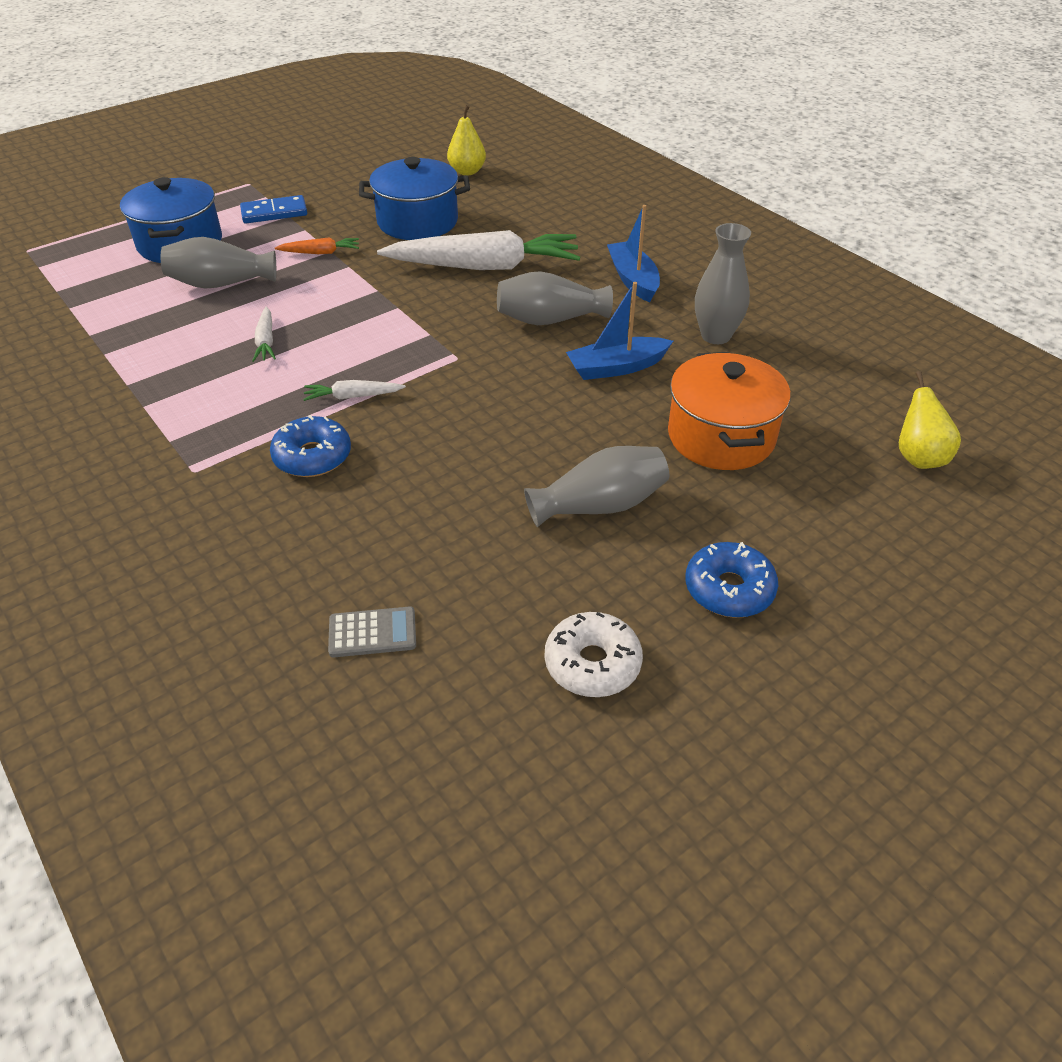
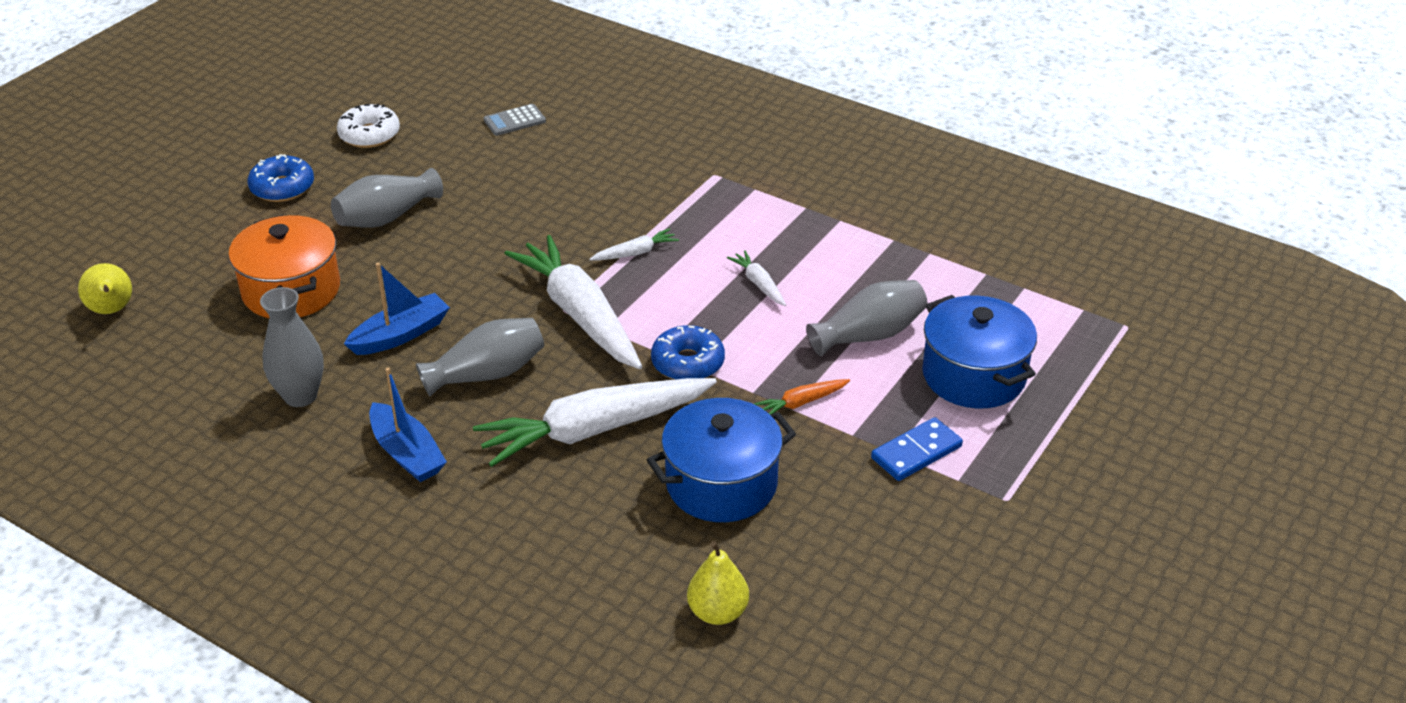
camera: 160 degrees right, 5 degrees down
(312, 456) = (631, 202): blue donut -> blue donut (688, 363)
(444, 350) = (580, 314): none -> white carrot

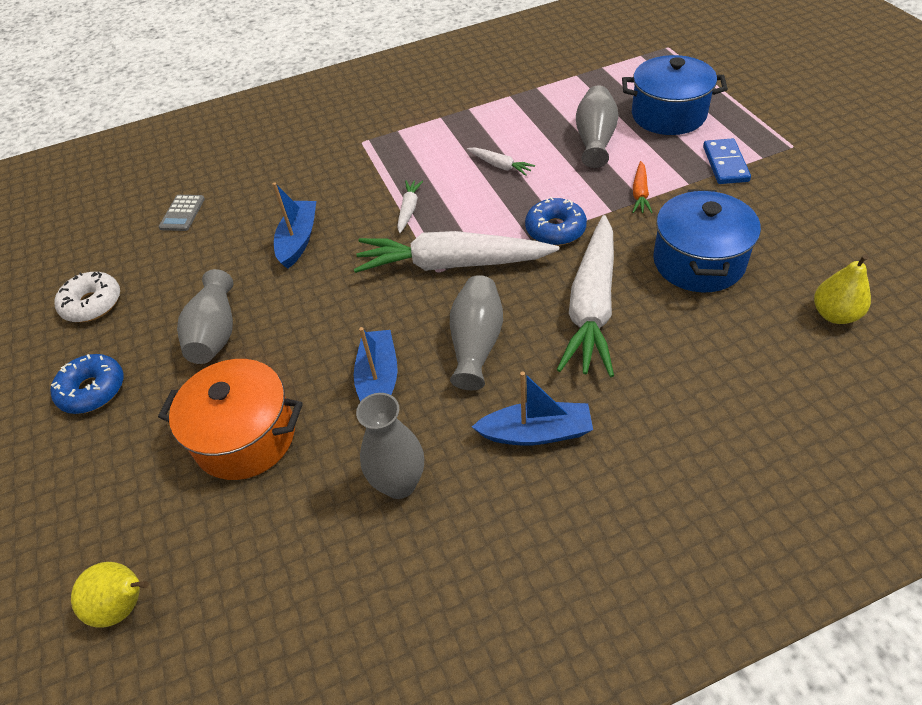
camera: 50 degrees left, 10 degrees up
(536, 205) = (298, 240): none -> blue boat
(759, 284) = (500, 166): white carrot -> white carrot turned 150 degrees counterclockwise

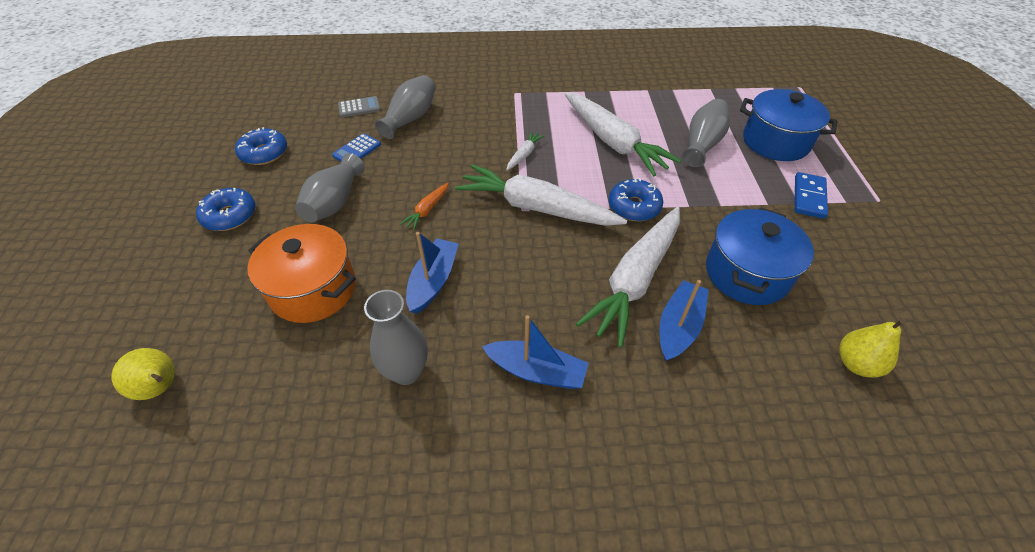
camera: 15 degrees right, 0 degrees up
(92, 304) = (264, 153): white donut -> blue donut
(182, 213) = (359, 107): grey calculator -> grey calculator turned 135 degrees counterclockwise
(208, 264) = (357, 150): none -> blue calculator
(298, 240) = (430, 152): blue boat -> blue boat (679, 327)
(476, 343) = (524, 278): grey vase -> grey vase (410, 118)
(500, 166) = (613, 142): white carrot -> white carrot, size x2.35
(640, 193) = (720, 199): orange carrot -> orange carrot (427, 210)

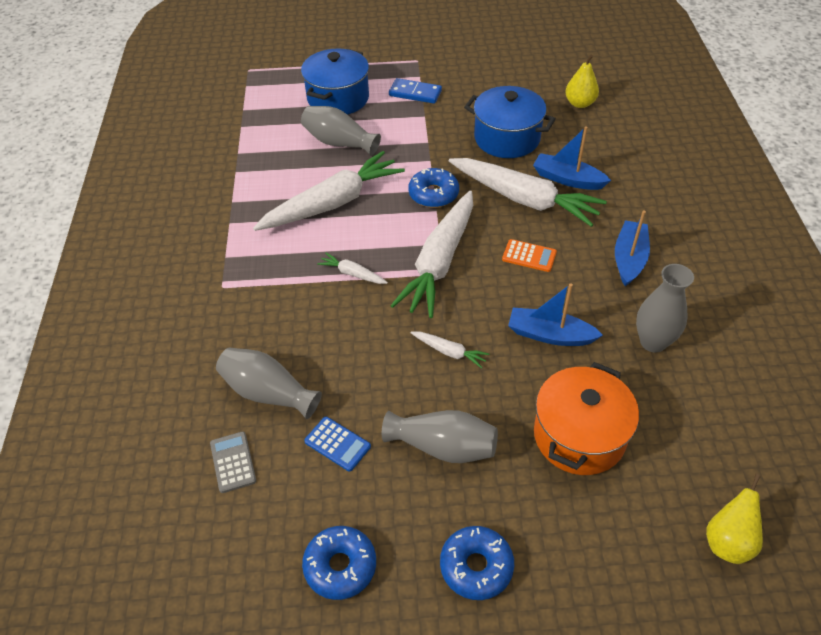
camera: 90 degrees left, 0 degrees up
(427, 210) = (449, 352): orange carrot -> white carrot
(543, 275) = (529, 256): none -> orange calculator

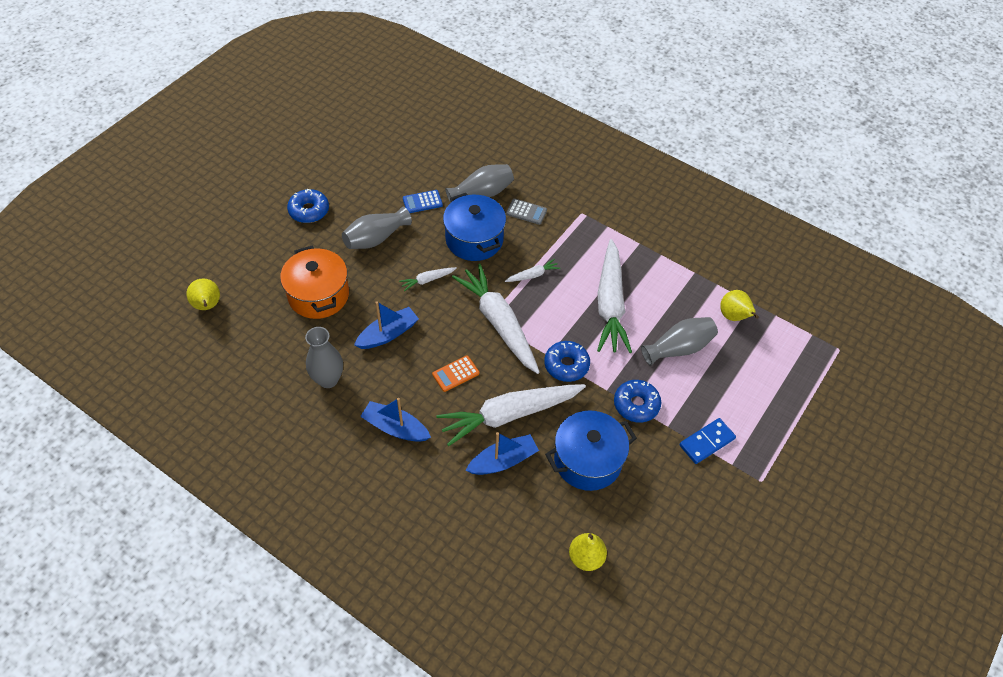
camera: 125 degrees right, 5 degrees up
(233, 462) = (454, 162): grey calculator -> grey calculator (526, 212)
(269, 129) = (734, 317): none -> yellow pear
(338, 98) = (743, 383): blue pot -> blue pot (474, 239)
(340, 566) = (362, 169): blue donut -> blue donut (636, 405)
(629, 259) = (395, 428): blue boat -> blue boat turned 150 degrees clockwise

